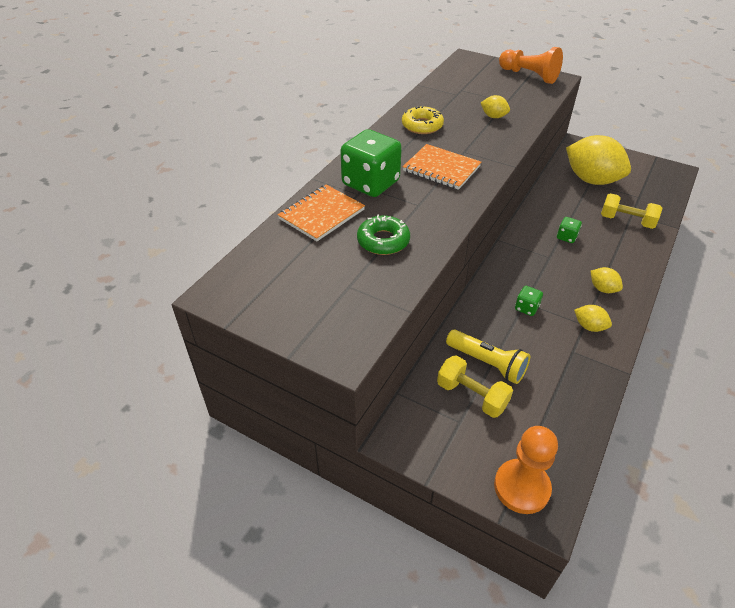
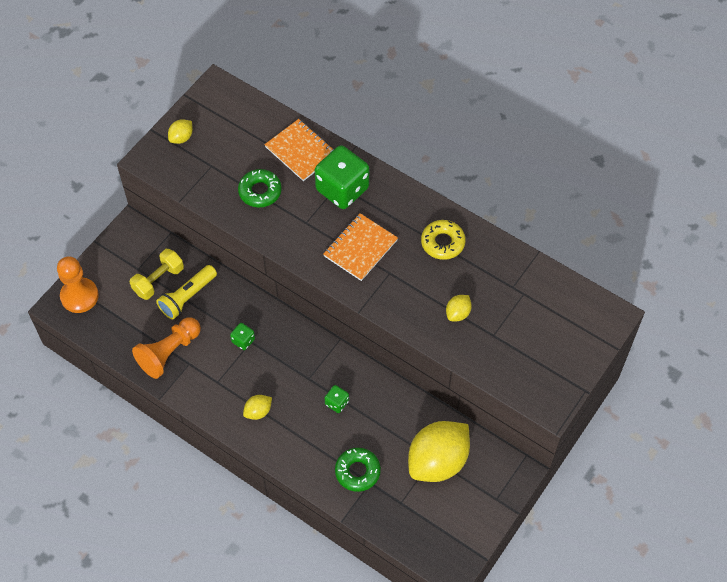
camera: 95 degrees right, 15 degrees up
(529, 75) = (559, 375): orange pawn -> orange pawn (169, 353)
(589, 326) = (213, 385): yellow lemon -> yellow lemon (181, 138)
(626, 221) = (357, 471): yellow dumbbell -> green donut

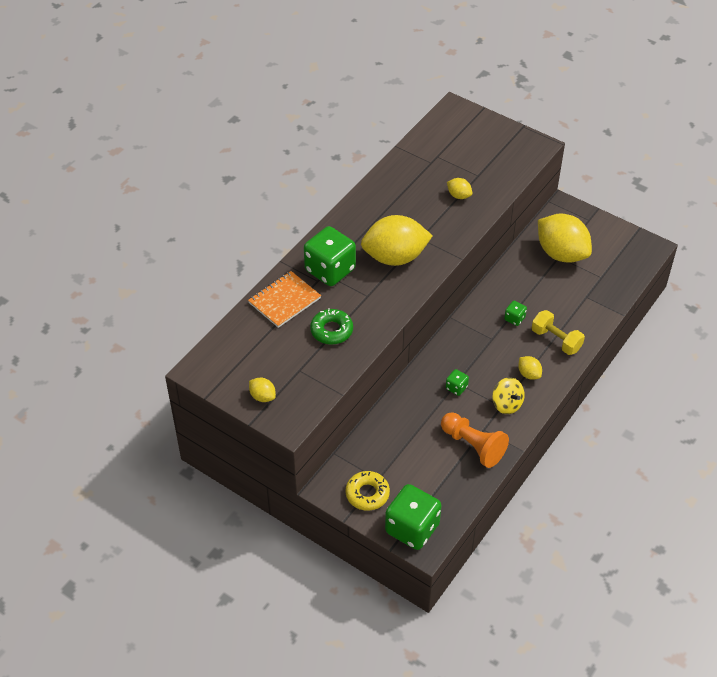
camera: 90 degrees left, 10 degrees down
(79, 296) = (412, 528): orange pawn -> green dice
(158, 280) = (391, 460): yellow dumbbell -> yellow dumbbell (556, 340)
(187, 297) = (410, 434): yellow flashlight -> none
(219, 387) = (507, 404): none -> yellow spinning top
(357, 471) = (577, 304): green donut -> none
(360, 248) = (395, 257): orange notebook -> yellow lemon
(442, 243) = (388, 203): yellow donut -> yellow donut (367, 494)

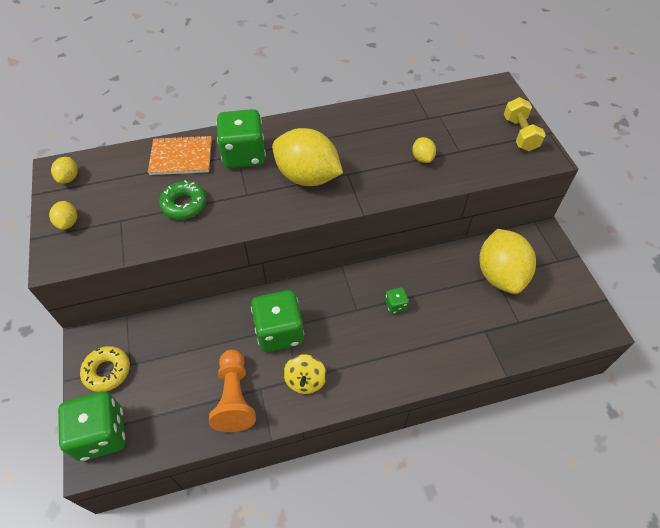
camera: 40 degrees right, 5 degrees up
(456, 388) = (279, 332): green dice -> green dice, size x2.25
(529, 374) = (355, 366): yellow lemon -> yellow lemon (69, 178)
(556, 340) = (413, 352): yellow dumbbell -> yellow dumbbell (520, 134)

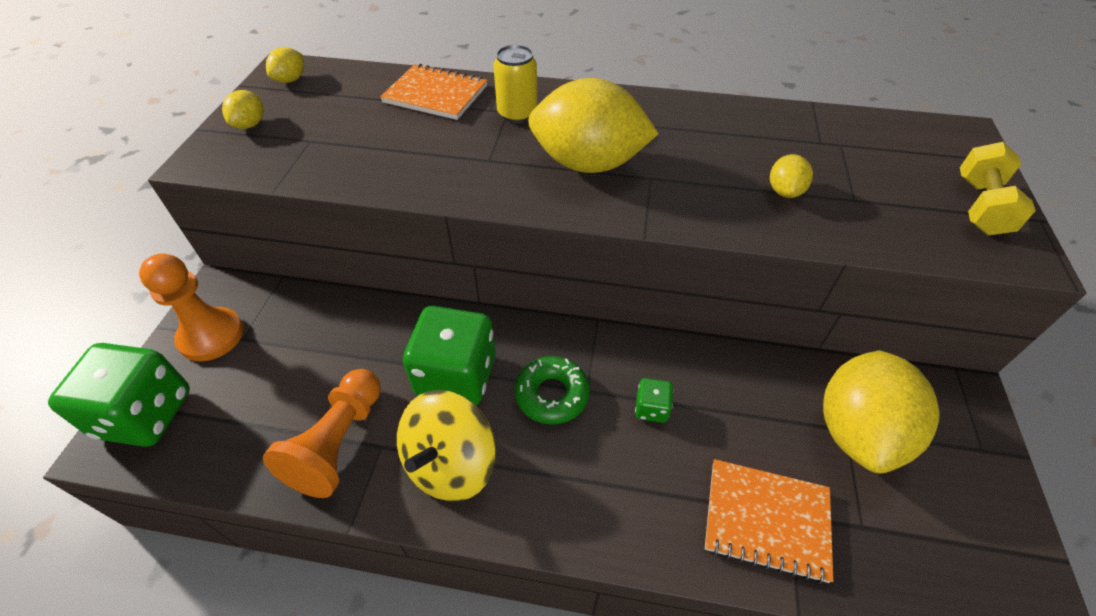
camera: 25 degrees right, 5 degrees down
(107, 371) = (211, 336): yellow donut -> orange pawn
(184, 204) = (399, 147): green donut -> green donut (552, 395)
(244, 155) = (517, 114): green dice -> yellow can
(305, 380) = (450, 464): yellow spinning top -> yellow spinning top, size x1.51
(307, 177) = (588, 164): yellow lemon -> yellow lemon turned 45 degrees counterclockwise
(475, 338) = (766, 520): none -> orange notebook

